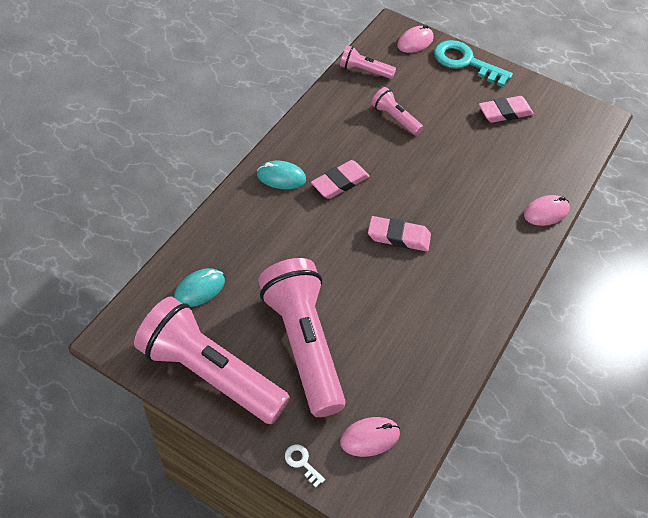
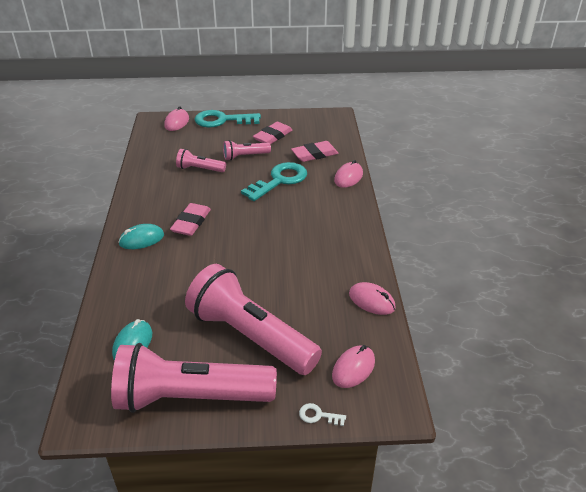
camera: 30 degrees left, 15 degrees down
(364, 71) = (153, 151): pink flashlight -> pink flashlight (245, 156)
(398, 237) = (263, 235): pink eraser -> pink eraser (314, 154)
(446, 377) = (371, 301): none -> pink mouse
(467, 177) = (279, 180): none -> turquoise key

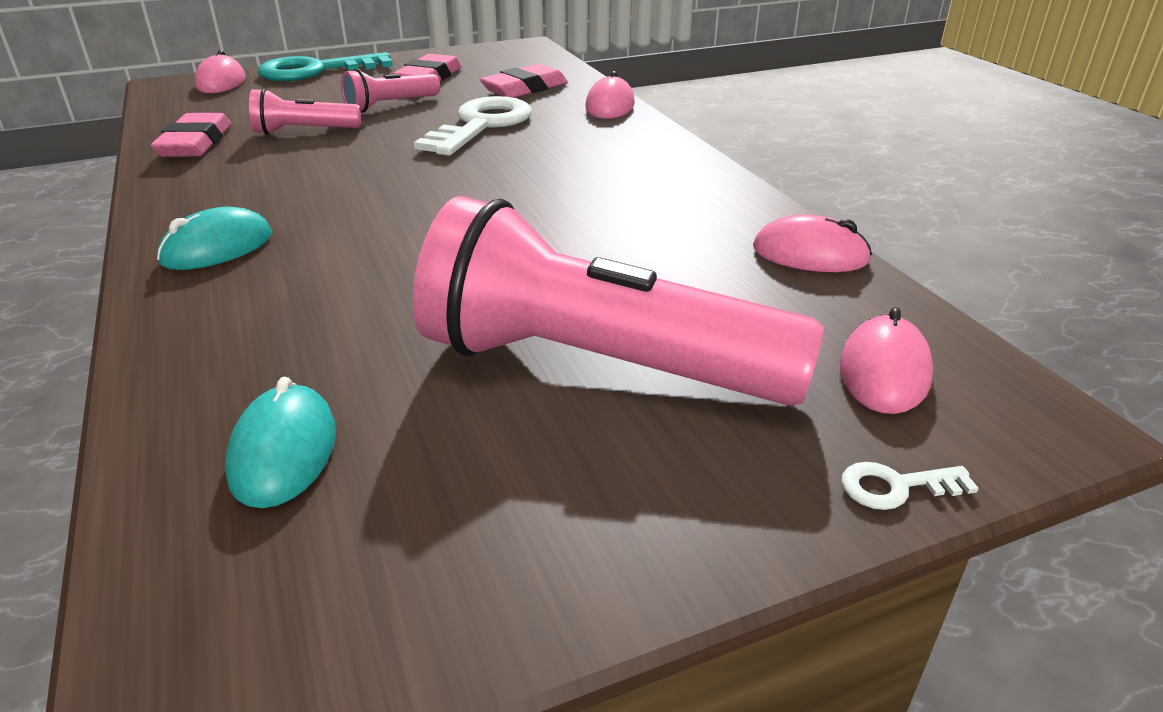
camera: 20 degrees left, 5 degrees down
(190, 397) = (526, 538): pink flashlight -> none
(191, 222) = (328, 204): pink eraser -> pink eraser (195, 143)
(279, 180) = (482, 125): turquoise key -> white key

